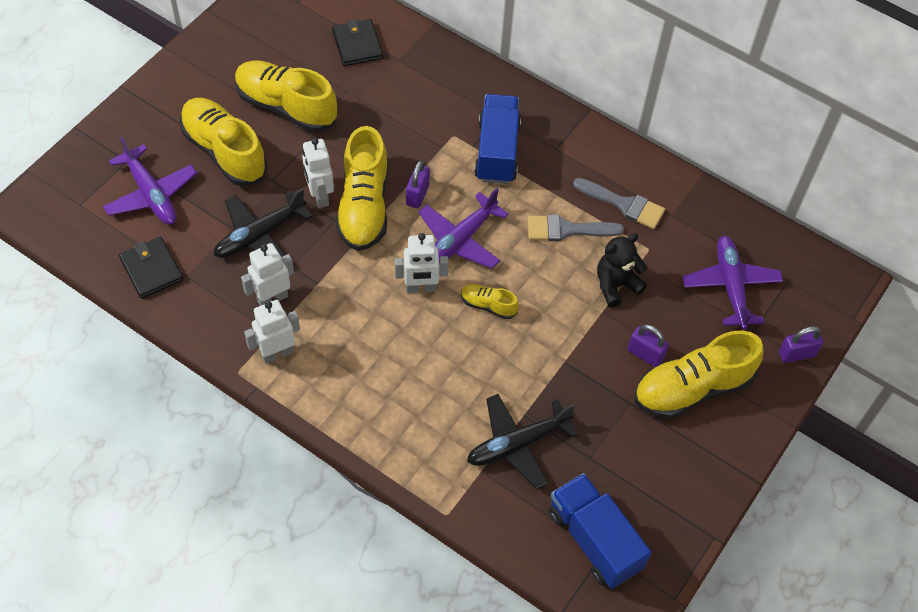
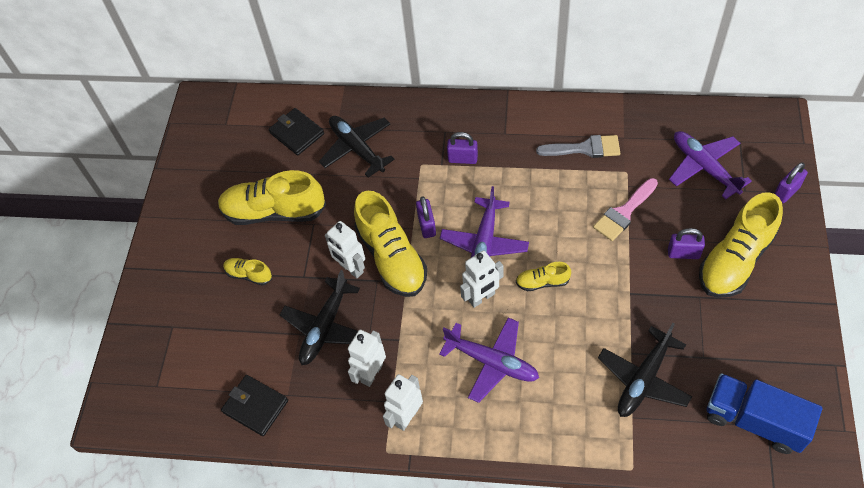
camera: 20 degrees left, 0 degrees up
(151, 194) = (212, 343): purple plane -> purple plane (492, 362)
(224, 151) = (249, 274): yellow shoe -> yellow shoe, size x0.47
(403, 89) = (357, 148): none -> black plane
(497, 151) = (463, 159): blue truck -> purple padlock
(566, 230) = (557, 190): grey brush -> none
(616, 285) = (624, 212): black teddy bear -> pink brush

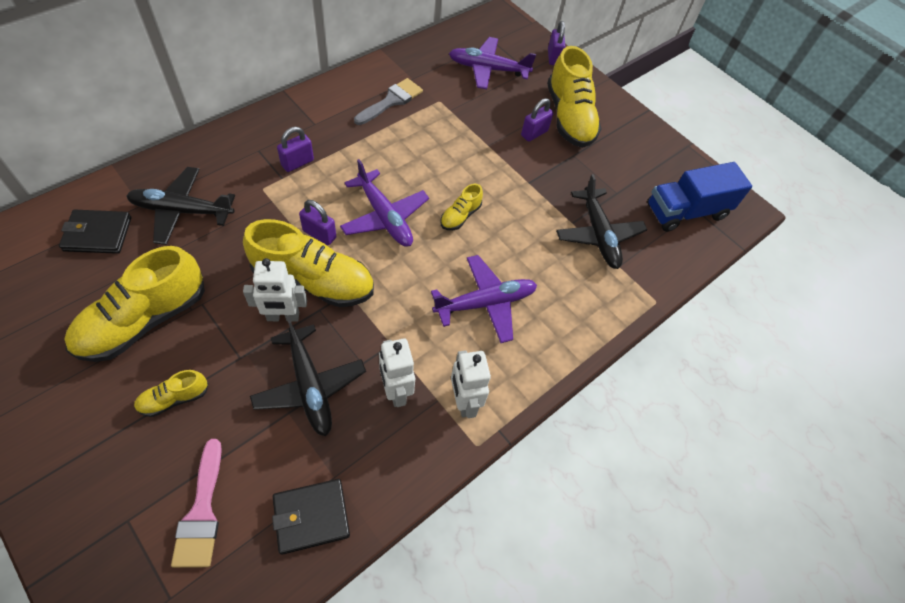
camera: 60 degrees left, 0 degrees up
(482, 297) = (426, 260): white robot -> none
(624, 212) = (466, 130): pink brush -> pink brush (201, 512)

